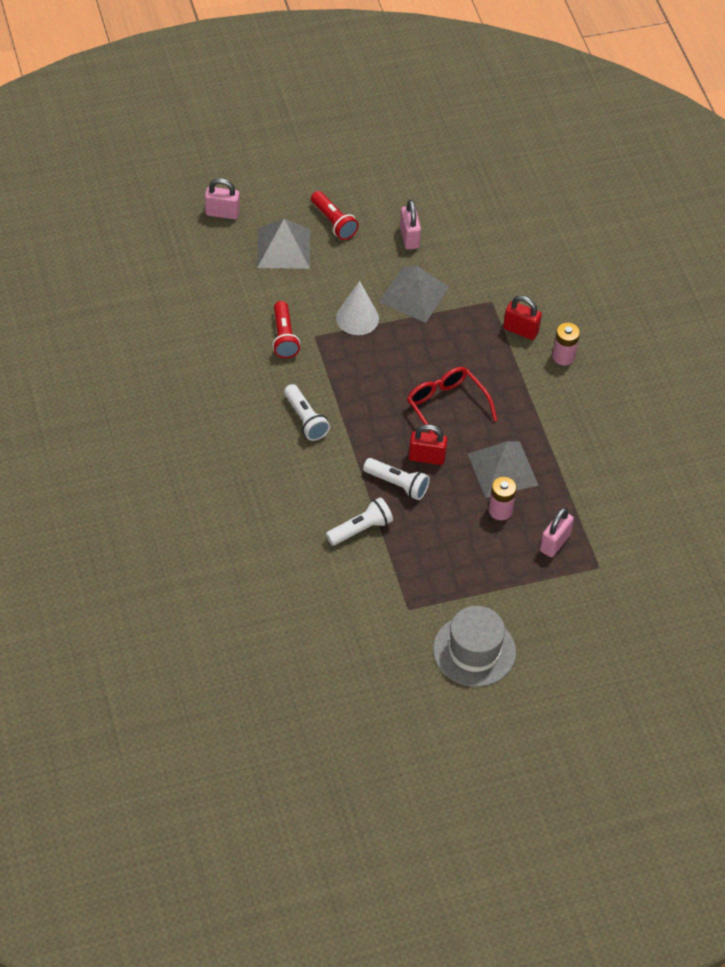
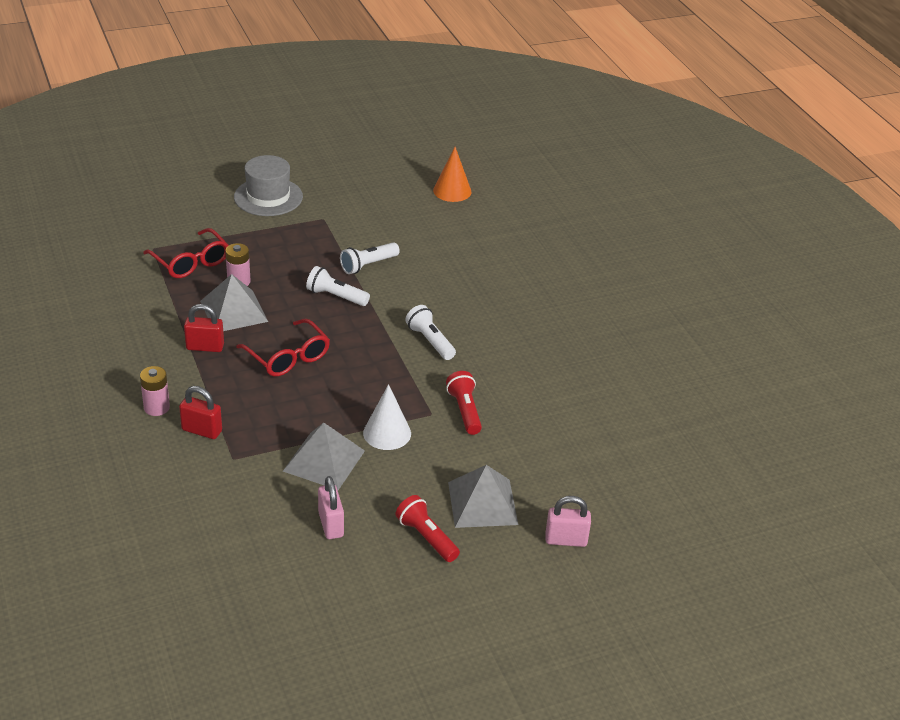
camera: 175 degrees right, 15 degrees down
(248, 654) = (452, 191): none -> orange cone
(426, 457) = (308, 317): red padlock -> red padlock (205, 347)
(554, 543) = (190, 262): pink padlock -> red glasses

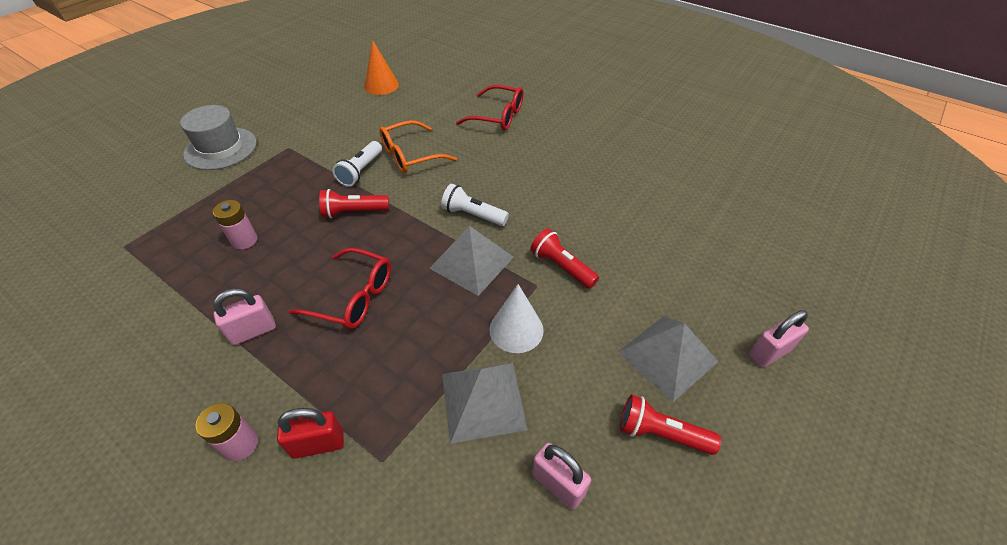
camera: 30 degrees left, 10 degrees up
(190, 262) = (177, 242): red glasses -> red glasses (497, 116)
(205, 347) = (253, 331): red padlock -> pink padlock
(234, 311) = (259, 274): grey pyramid -> grey pyramid (471, 262)
(336, 296) = (354, 212): white flashlight -> red flashlight
(422, 269) = (411, 155): none -> orange glasses

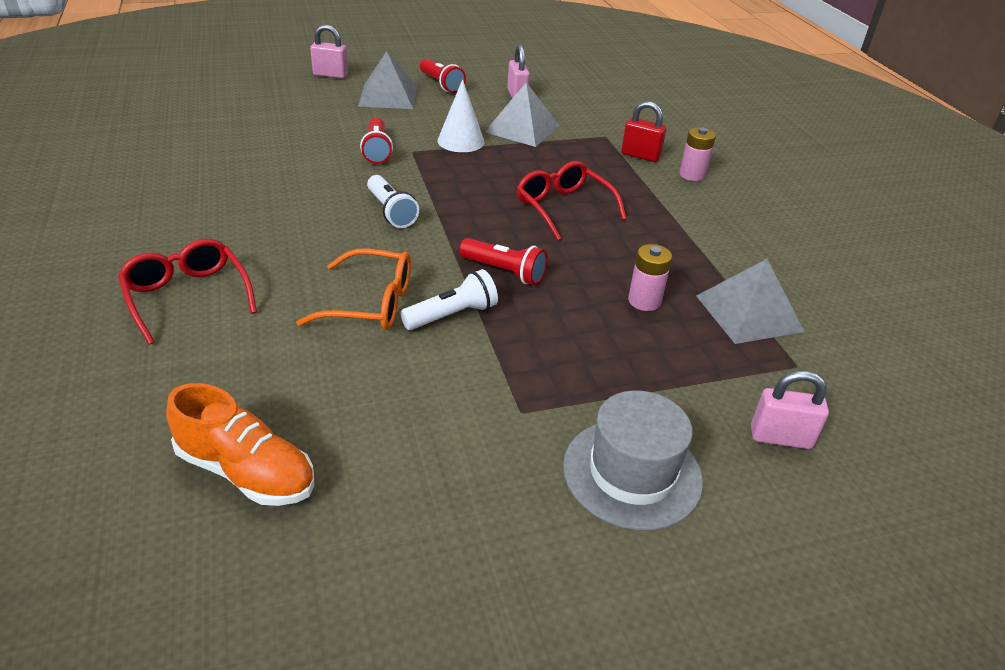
camera: 145 degrees left, 10 degrees down
(253, 331) = (663, 224): pink padlock -> pink padlock (780, 437)
(381, 85) = (246, 471): orange cone -> orange shoe
(471, 262) = (441, 183): grey pyramid -> grey pyramid (749, 313)

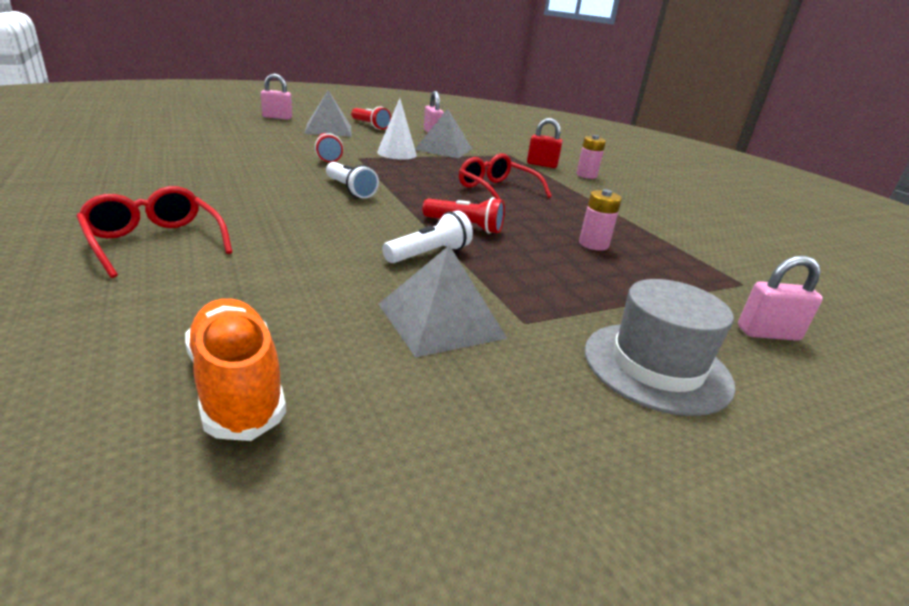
camera: 10 degrees left, 10 degrees down
(246, 471) = (237, 386): orange shoe -> orange shoe turned 135 degrees counterclockwise
(370, 303) = (347, 246): orange glasses -> none
(749, 313) = (682, 251): grey pyramid -> grey pyramid (441, 320)

